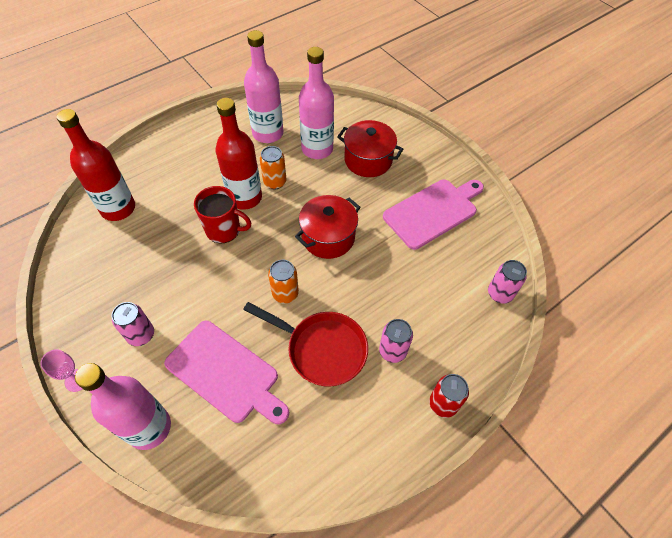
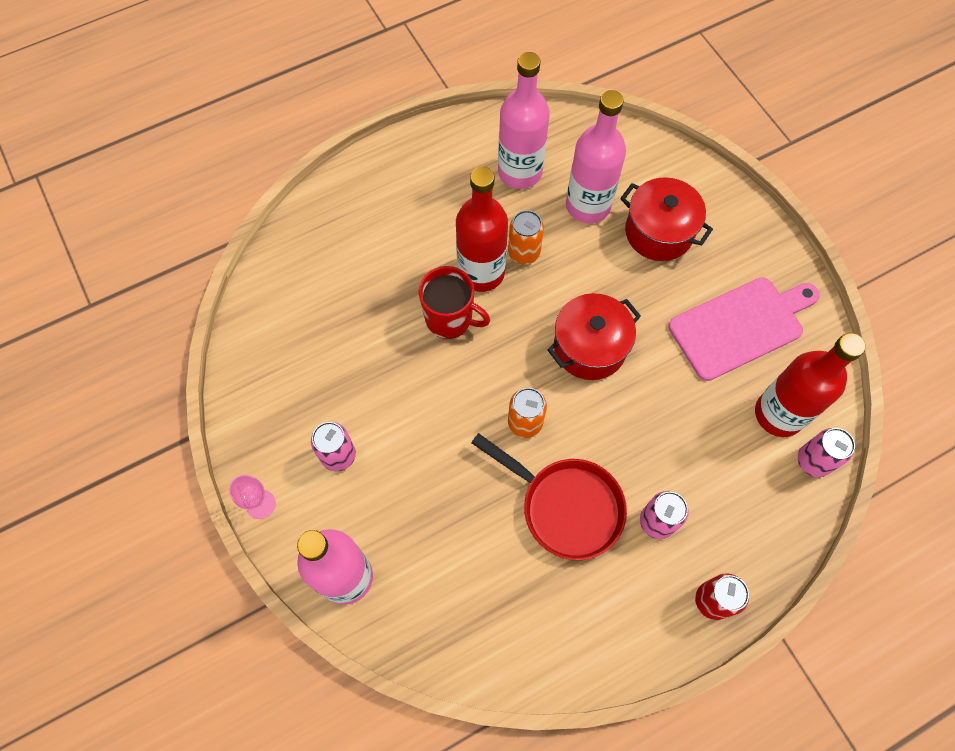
camera: 10 degrees right, 10 degrees up
(118, 208) = (310, 269): red bottle -> red bottle (778, 414)
(225, 373) = (441, 521): pink cutting board -> none

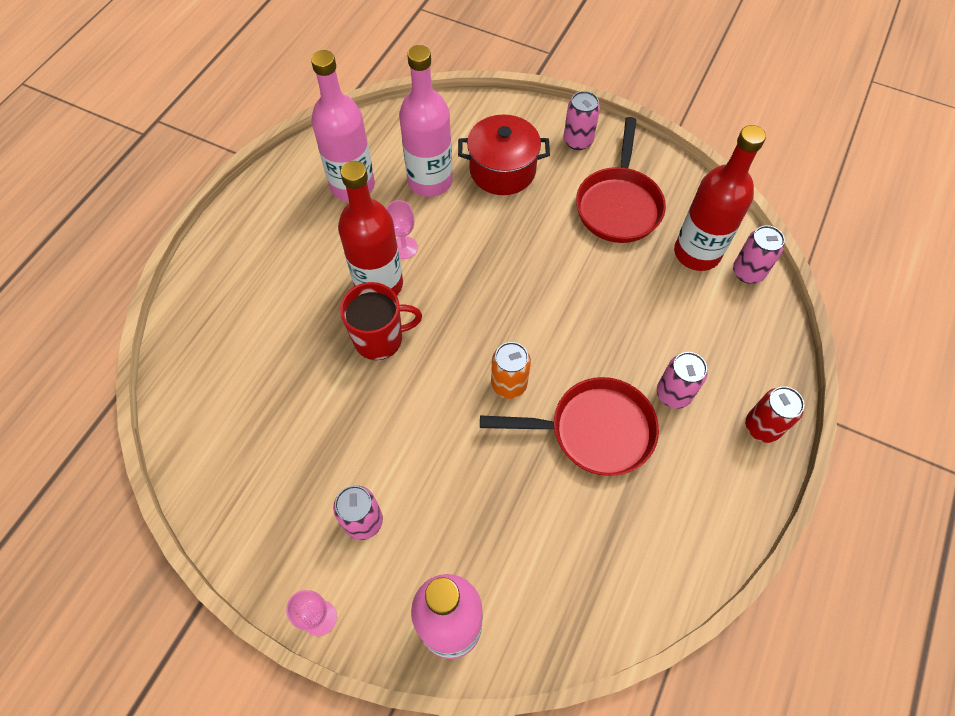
camera: 35 degrees left, 5 degrees down
(524, 253) = (404, 248): orange can -> pink goblet
(589, 347) = (515, 290): red pot -> none
(740, 326) = (618, 205): pink cutting board -> red pan
(749, 244) = (578, 141): none -> pink can

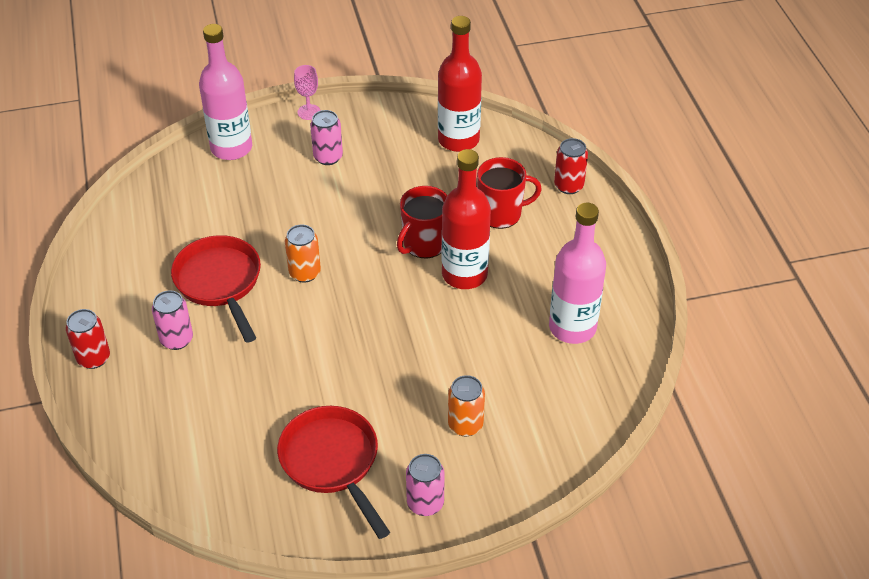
camera: 140 degrees right, 15 degrees down
(197, 307) = (568, 186): none -> red can
(284, 321) = (501, 213): none -> red mug
(404, 248) = (475, 309): pink goblet -> none
(430, 181) = (515, 373): pink bottle -> none
(502, 170) = (465, 425): red pot -> orange can
(594, 430) = (220, 282): red pan -> red pan turned 105 degrees clockwise
(697, 253) = (228, 463): red bottle -> red bottle (458, 140)
(748, 272) = (170, 475): pink can -> none

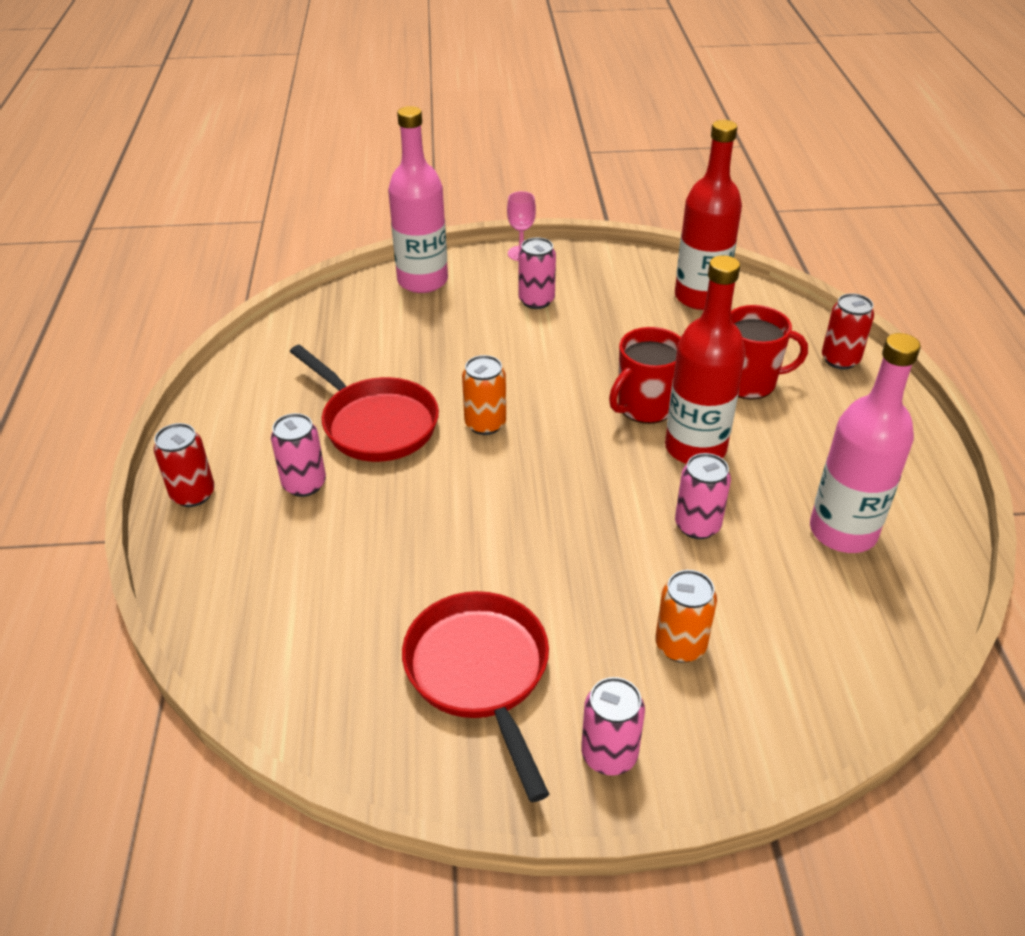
camera: 10 degrees right, 5 degrees down
(220, 282) = (375, 423): red pan -> red pan turned 150 degrees clockwise
(470, 336) = (697, 525): none -> pink can

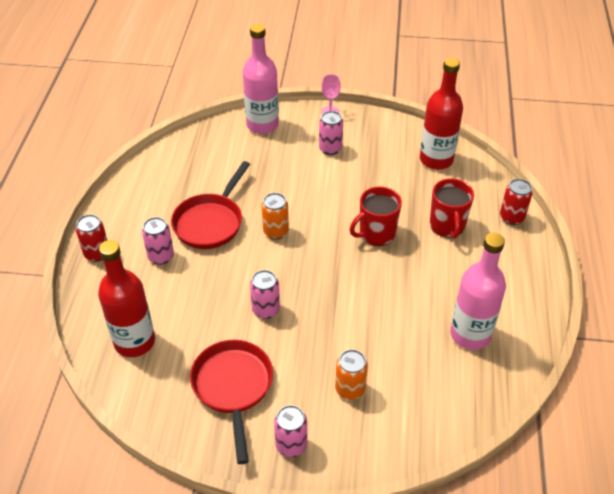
camera: 10 degrees right, 5 degrees up
(375, 423) = (210, 222): red pan -> red pan turned 60 degrees clockwise
(695, 448) = (398, 266): red bottle -> red bottle (134, 341)
(697, 525) = (383, 317): pink can -> pink can (266, 310)
(749, 382) = (447, 226): red mug -> red mug turned 75 degrees clockwise

